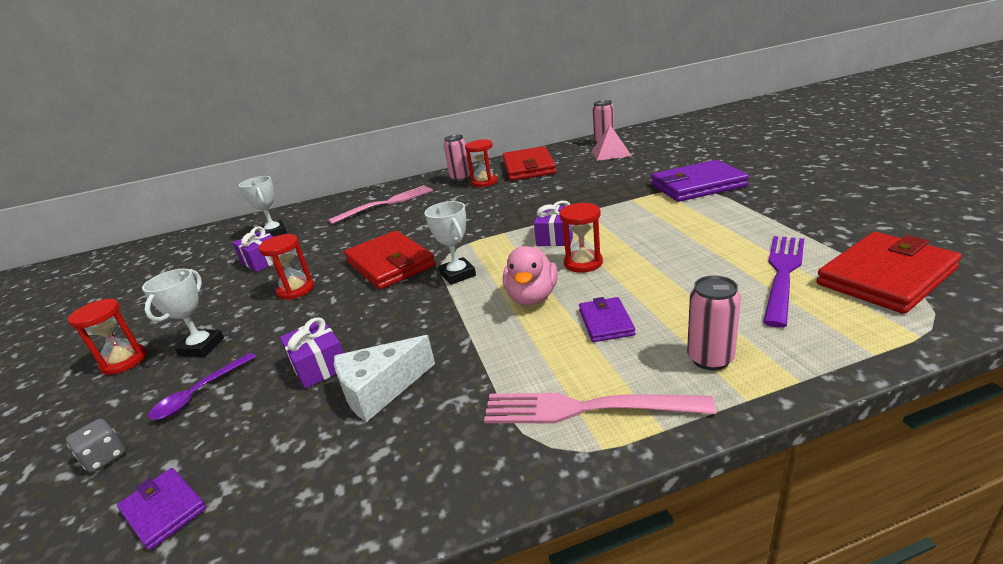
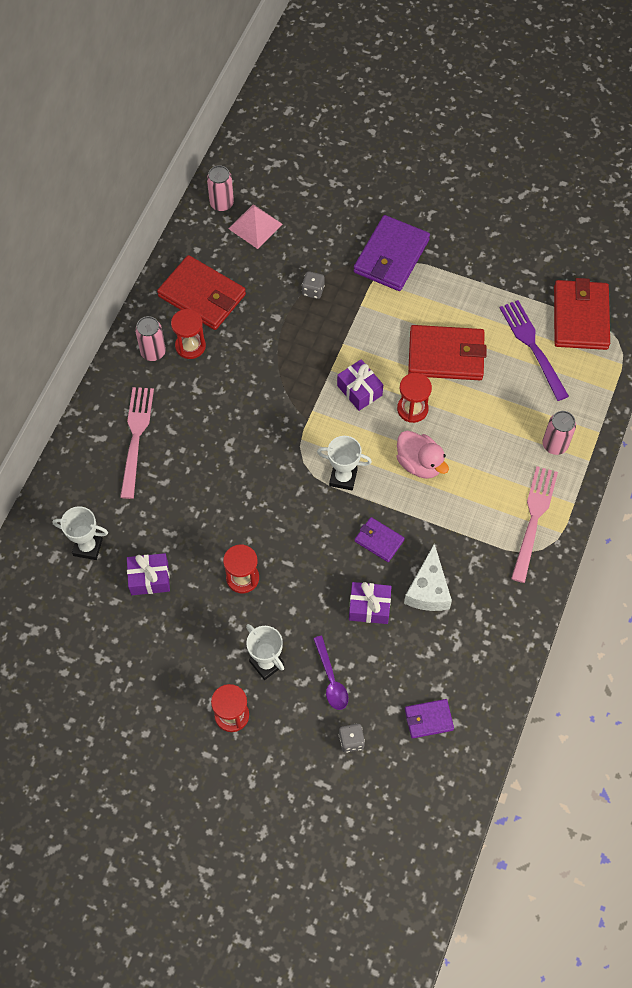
camera: 55 degrees left, 35 degrees up
(390, 264) = (274, 503): red wallet -> red wallet (446, 355)
(584, 409) = (534, 519): pink fork -> pink fork turned 150 degrees clockwise
(605, 184) = (313, 290): none -> grey dice
(606, 322) = (483, 454): purple wallet -> purple wallet (379, 540)

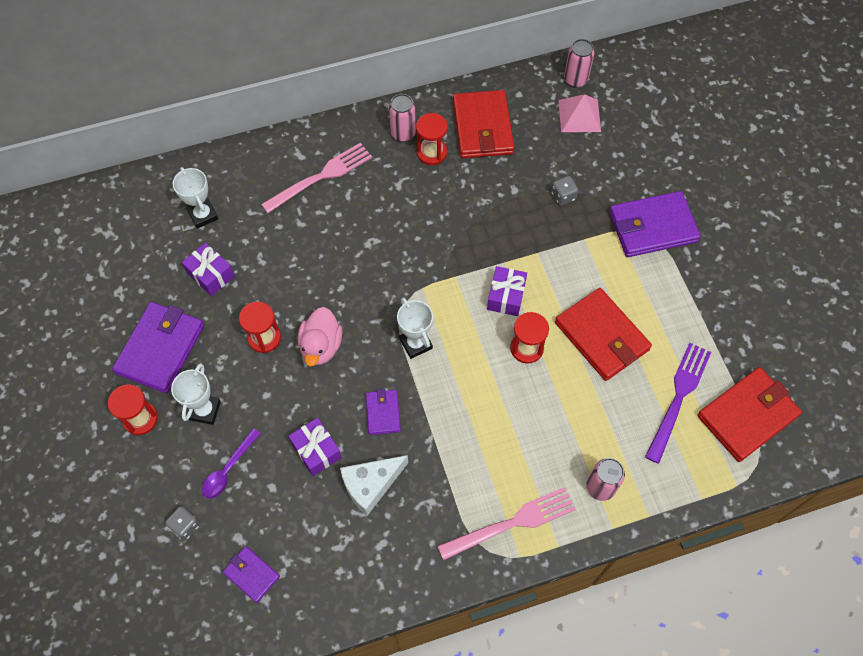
camera: 50 degrees right, 0 degrees up
(183, 660) = (160, 349): none -> purple wallet
(419, 463) = (481, 391): pink duck -> pink duck (321, 346)

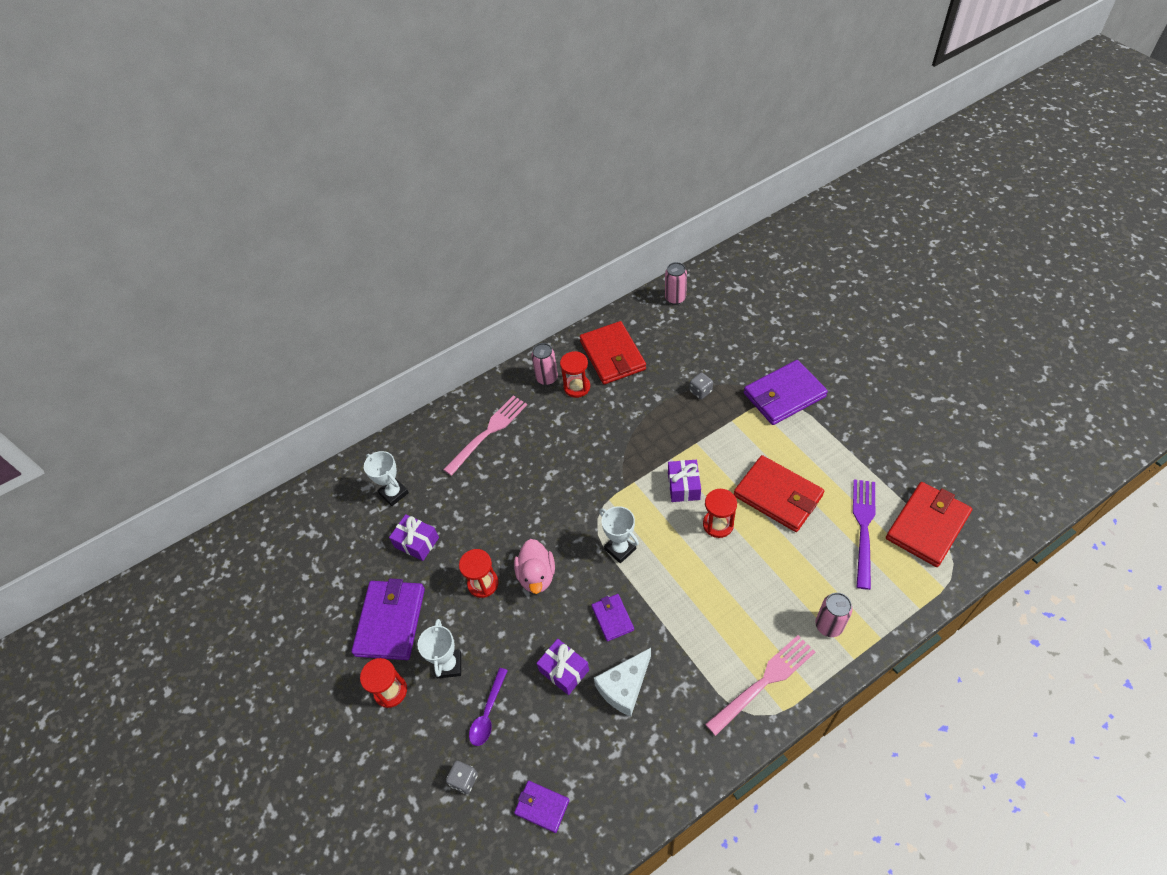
camera: 10 degrees left, 10 degrees down
(579, 115) = (689, 325): pink pyramid -> none

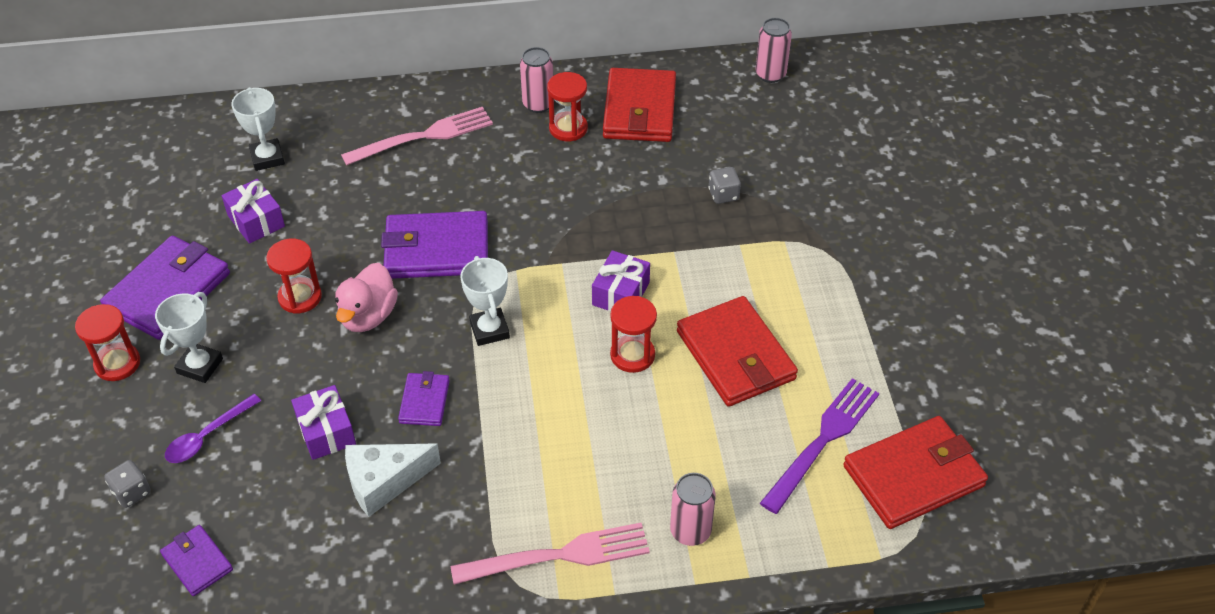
camera: 20 degrees right, 5 degrees down
(784, 395) = (832, 243): purple wallet -> purple wallet (436, 250)

